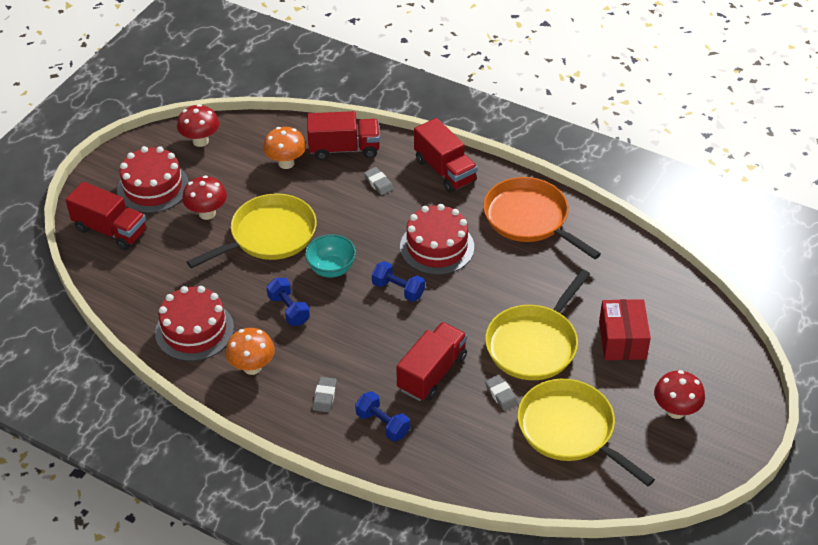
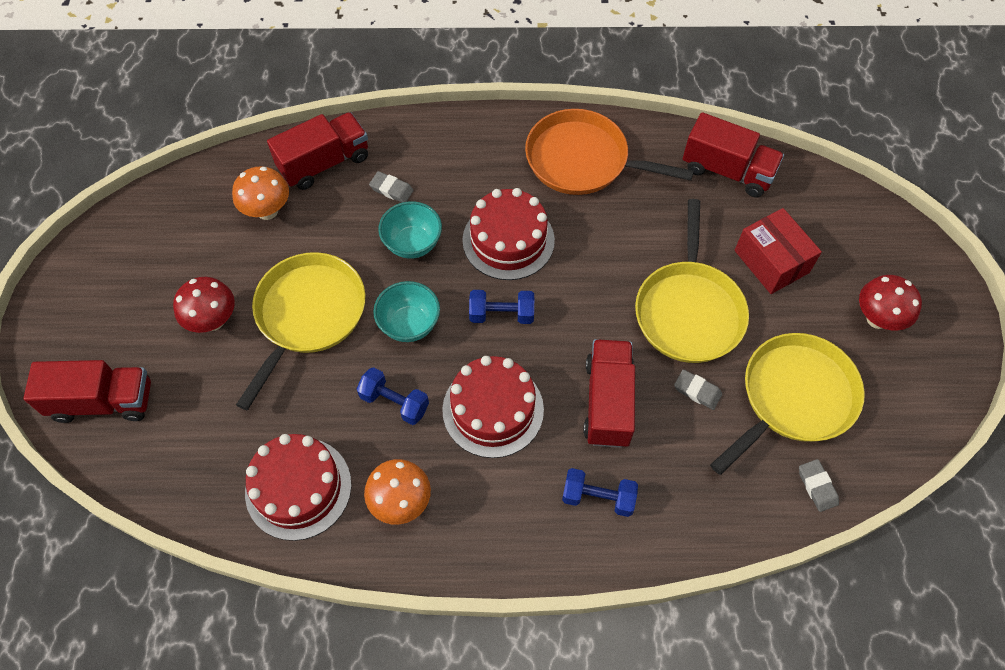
camera: 30 degrees left, 15 degrees up
(153, 187) = (121, 316): red cake -> red cake (493, 409)
(200, 141) = (143, 227): red mushroom -> none
(325, 396) = (510, 496): grey eraser -> grey eraser (817, 486)
(368, 222) = (412, 244): none -> turquoise bowl
(445, 170) = (454, 141): red truck -> red truck (727, 171)
(569, 430) = (793, 397): yellow pan -> yellow pan turned 120 degrees clockwise

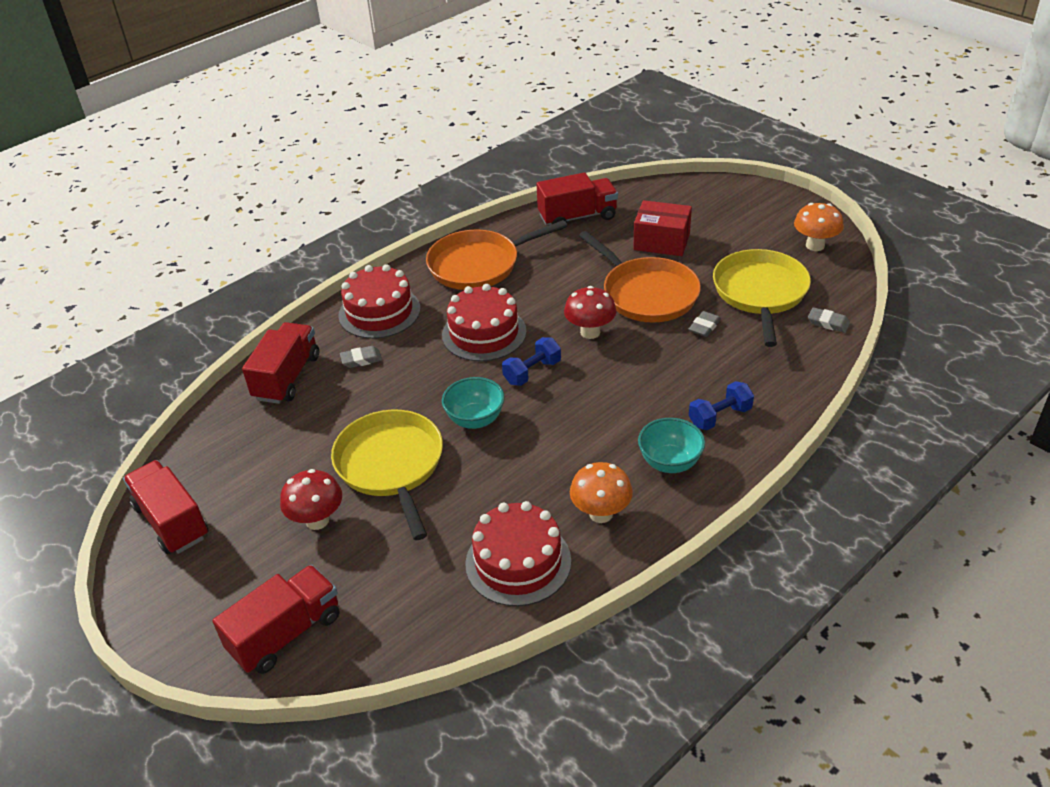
camera: 40 degrees left, 20 degrees down
(267, 211) = (276, 431): orange mushroom -> orange mushroom (815, 245)
(394, 402) = (522, 466): blue dumbbell -> none
(412, 244) = (418, 377): turquoise bowl -> turquoise bowl (670, 463)
(493, 409) = (594, 422): red cake -> red cake (379, 312)
(608, 402) = (660, 368): red truck -> red truck (172, 521)
(689, 311) = (647, 294): yellow pan -> orange pan
(697, 391) = (704, 326): grey eraser -> grey eraser turned 45 degrees counterclockwise
(877, 319) = (753, 230): red mushroom -> red mushroom (590, 332)

